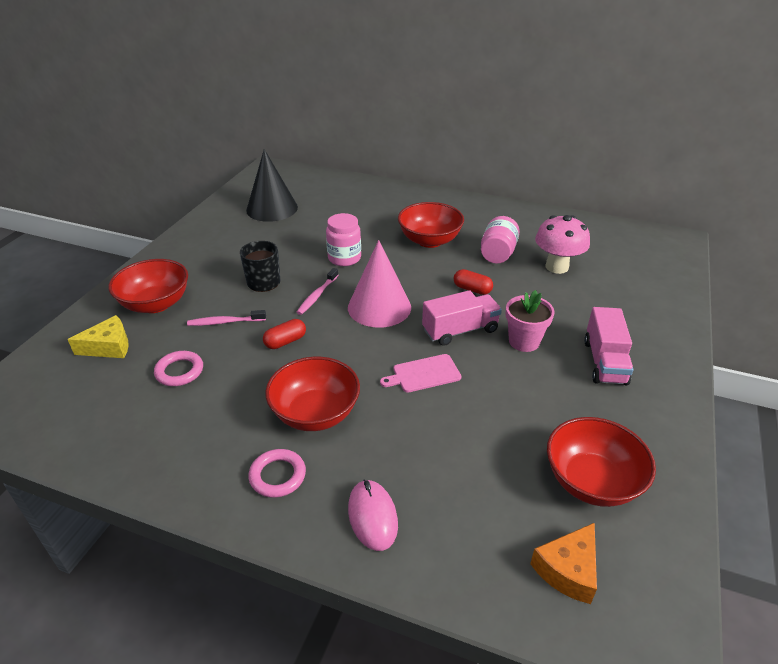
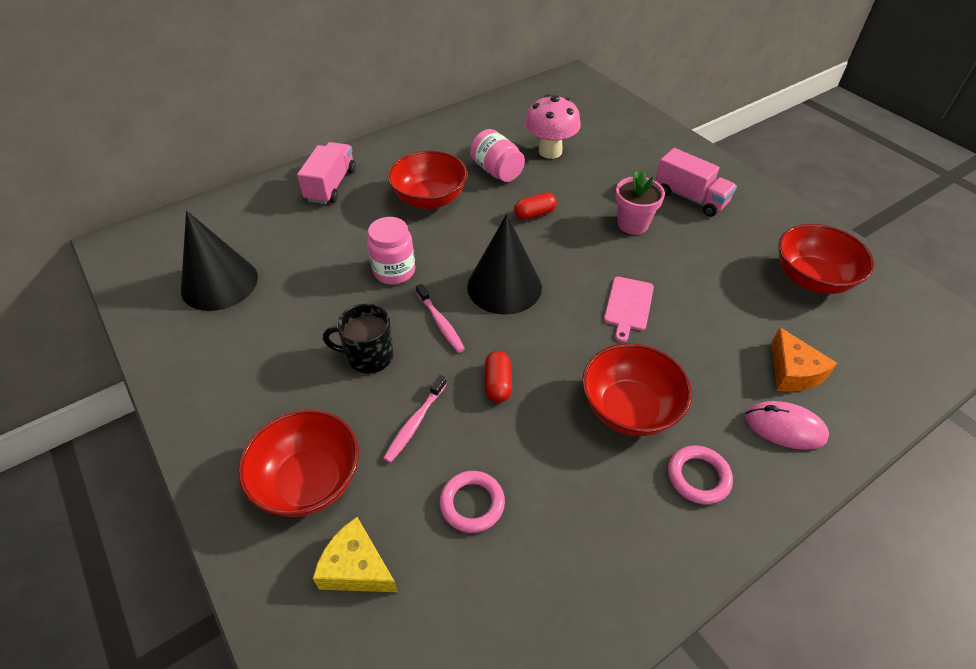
camera: 55 degrees left, 10 degrees up
(109, 347) = (356, 567): yellow cheese -> yellow cheese turned 75 degrees counterclockwise
(379, 307) = (504, 286): pink cone -> black cone
(460, 330) = (587, 252): pink truck -> pink truck (331, 185)
(568, 570) = (888, 338): orange cheese -> orange cheese (793, 372)

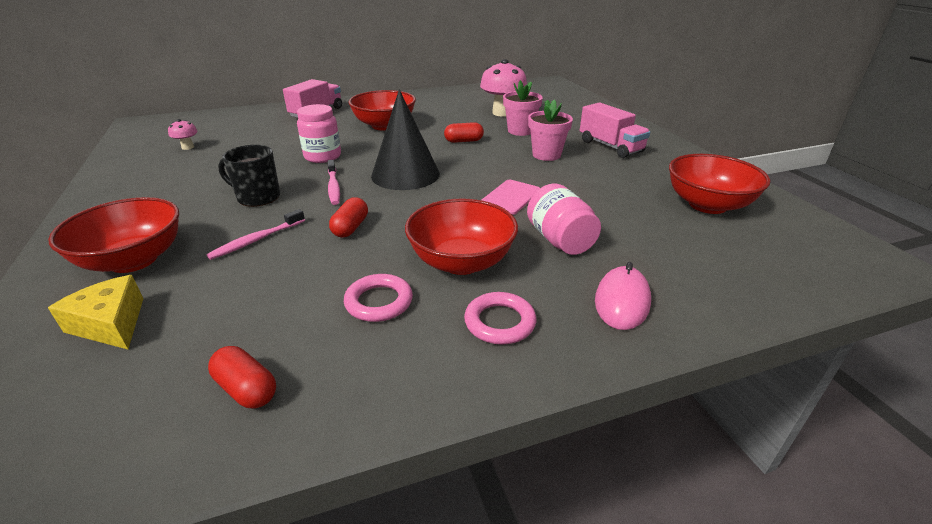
camera: 15 degrees right, 15 degrees down
(219, 283) = (188, 147): black cone -> pink mushroom
(472, 503) = (256, 300): pink ring -> pink ring (379, 302)
(497, 171) = (450, 118): pink jar -> pink jar (560, 240)
(534, 605) = (247, 389): none -> red capsule
(586, 184) = (520, 131): none -> pink flower pot
(785, 427) = (622, 301): pink mouse -> pink mouse turned 75 degrees clockwise
(793, 372) = (653, 263): orange cheese -> none

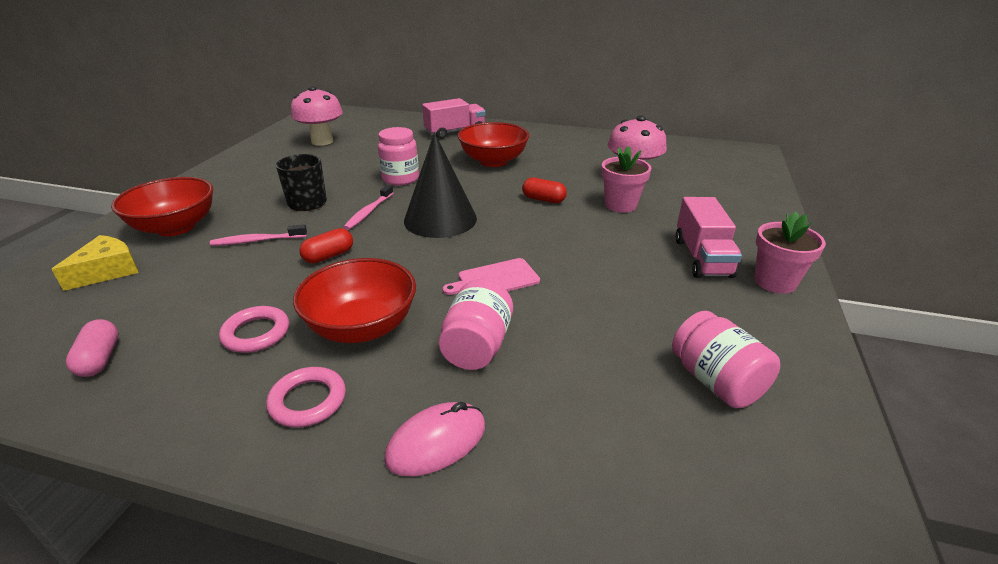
camera: 35 degrees right, 0 degrees up
(111, 324) = (107, 271): yellow cheese -> yellow cheese turned 45 degrees clockwise
(188, 147) = (322, 141): pink mushroom -> pink mushroom, size x2.09
(247, 389) = (100, 359): red capsule -> pink capsule
(546, 155) = (608, 243): pink flower pot -> pink flower pot (775, 282)
(707, 205) = (716, 381): red bowl -> pink jar

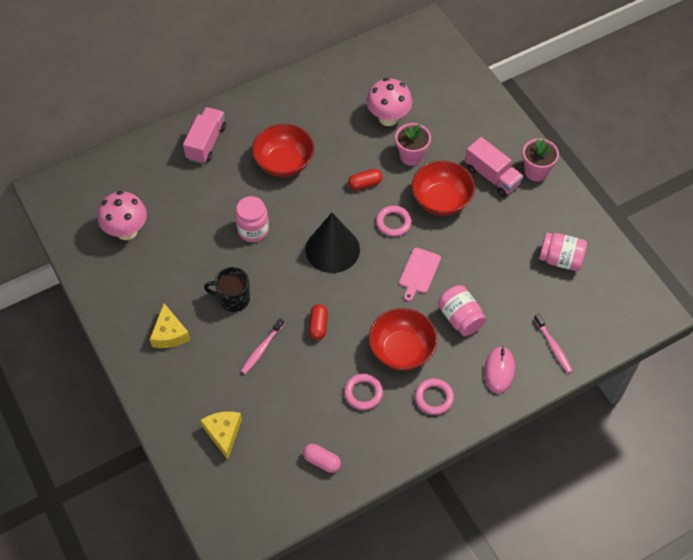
camera: 45 degrees left, 25 degrees up
(175, 227) = (195, 381): red bowl -> red bowl (441, 200)
(227, 194) = (169, 334): none -> yellow cheese
(369, 212) = (283, 276): pink toothbrush -> pink toothbrush (553, 346)
(529, 233) = (393, 223): none -> pink ring

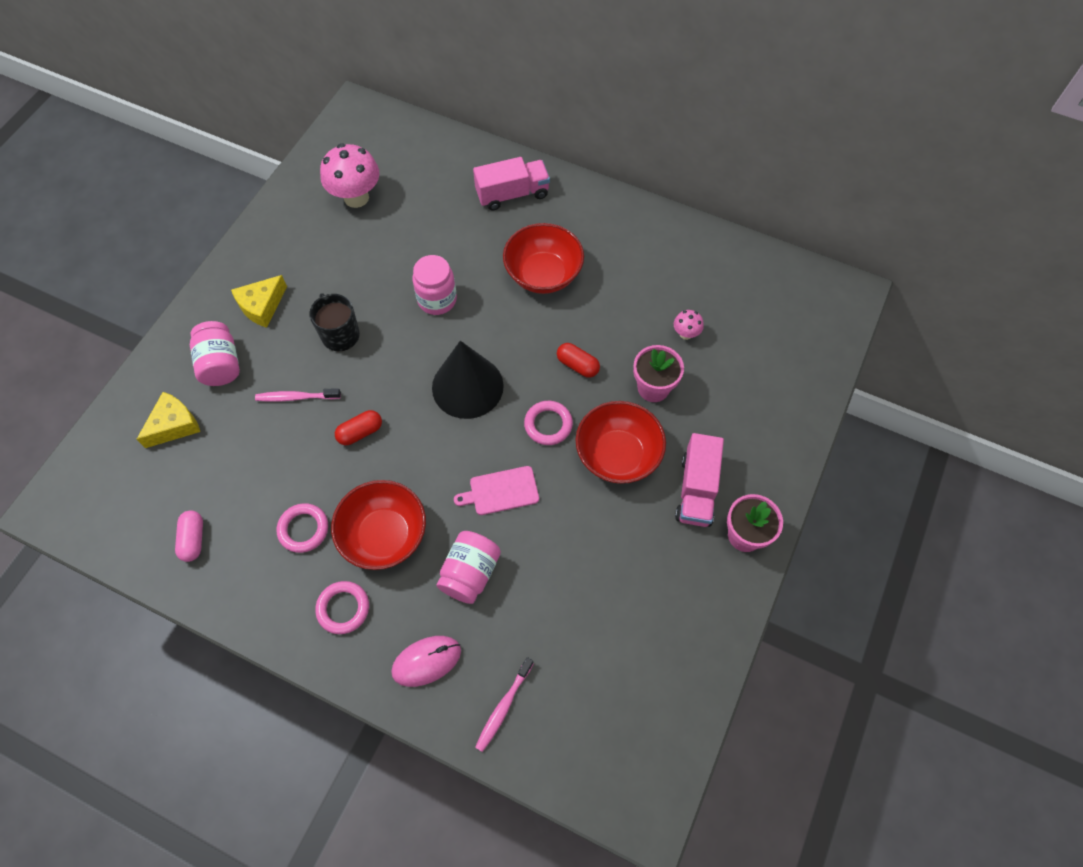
camera: 55 degrees right, 5 degrees up
(388, 118) = (685, 334): pink mushroom -> pink mushroom, size x0.48
(560, 259) = (637, 641): pink jar -> pink jar (221, 364)

